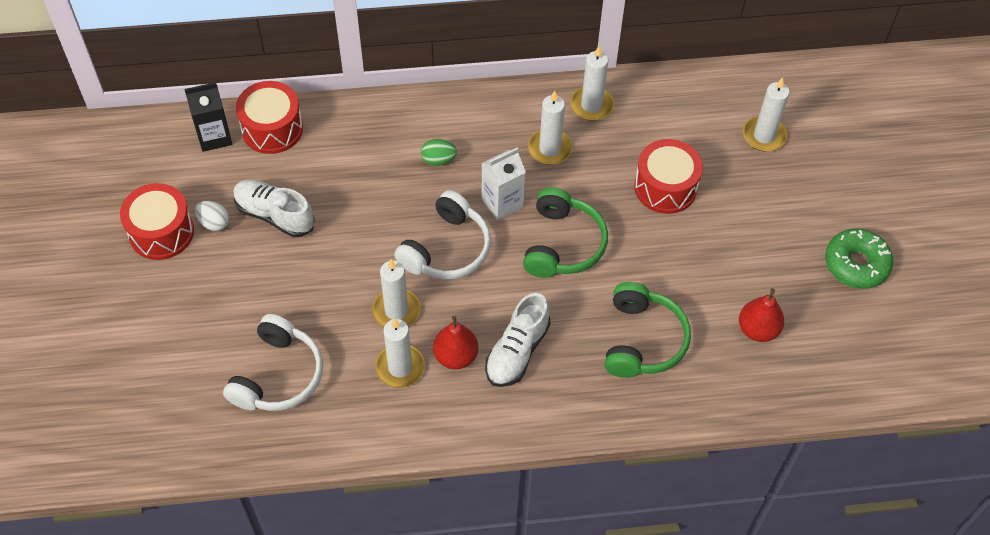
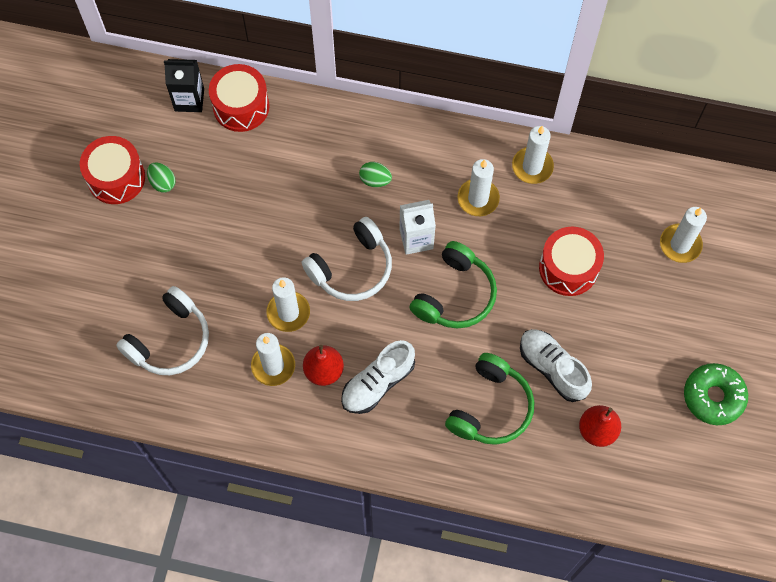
camera: 20 degrees right, 10 degrees up
(214, 223) = (163, 182): white egg -> green egg
(274, 215) = (216, 190): white shoe -> white shoe (552, 368)

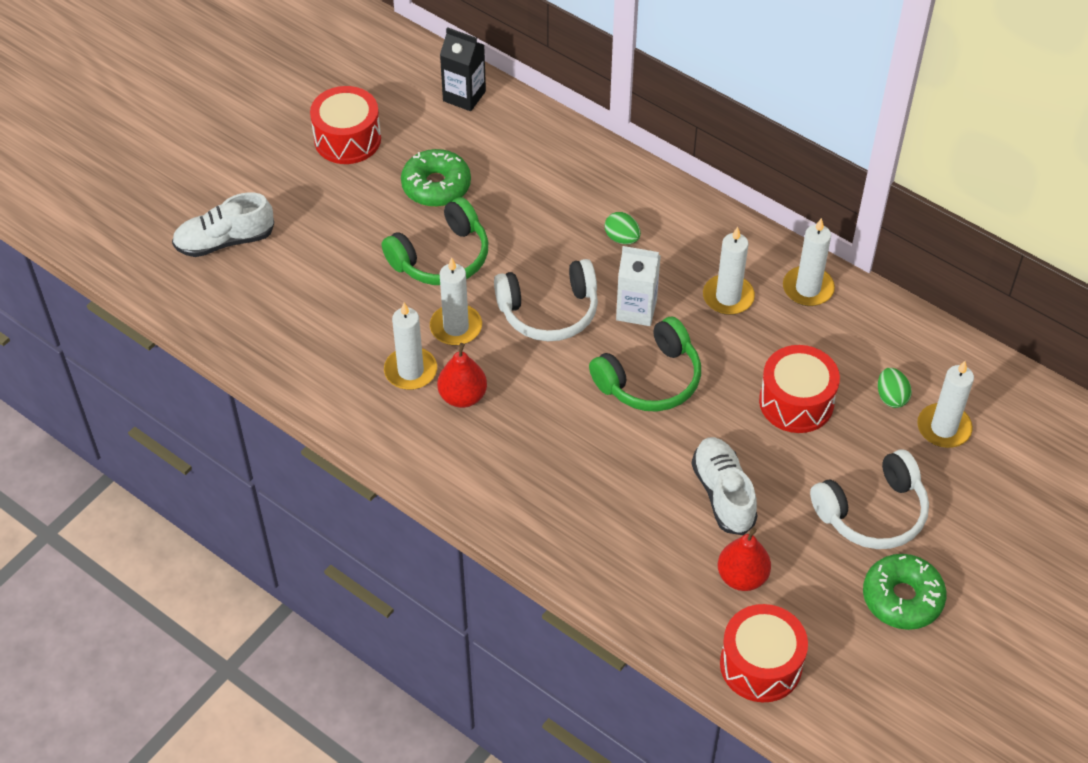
camera: 25 degrees right, 15 degrees down
(163, 182) = (393, 160): green egg -> green egg (891, 397)
(170, 340) = (315, 306): white headphones -> white headphones (872, 512)
(209, 192) = (436, 186): none -> green donut
(241, 106) = (515, 120): red drum -> red drum (760, 665)
(377, 383) = (515, 431): white shoe -> white shoe (225, 241)
(491, 407) = (629, 505): green headphones -> green headphones (441, 257)

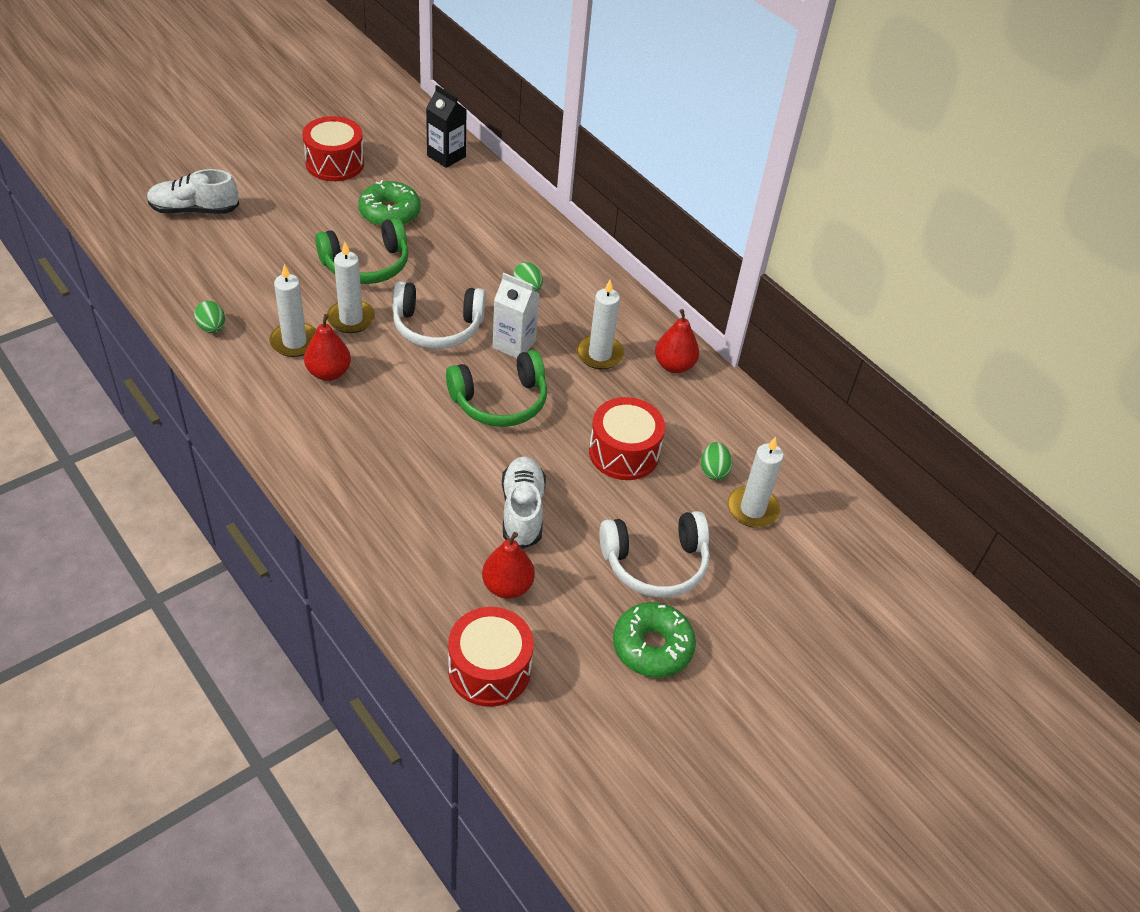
camera: 10 degrees right, 5 degrees down
(317, 379) = (212, 328): none -> green egg
(808, 288) = (674, 365): white candle -> red pear

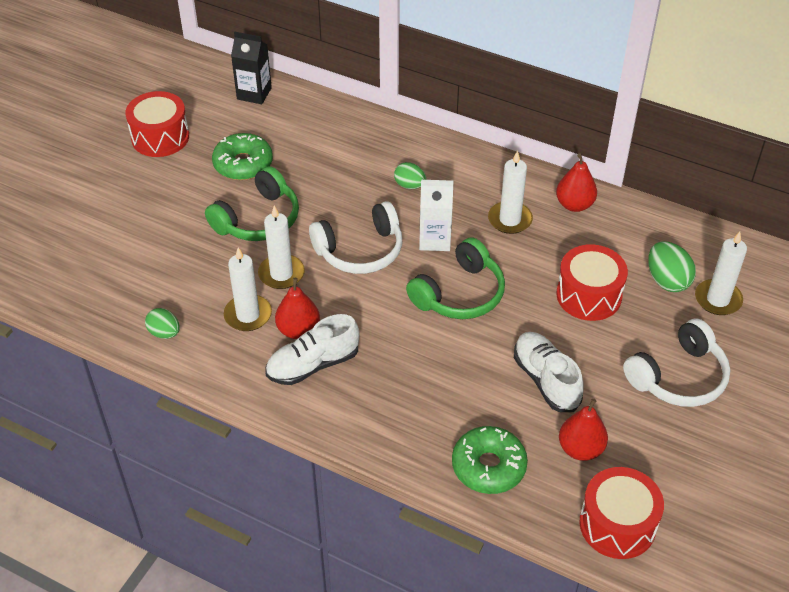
camera: 20 degrees left, 0 degrees up
(194, 210) = (64, 230): white shoe -> white shoe (313, 365)
(652, 647) = (725, 446): green donut -> green donut (488, 466)
(713, 471) = (667, 280): green egg -> green egg, size x1.52

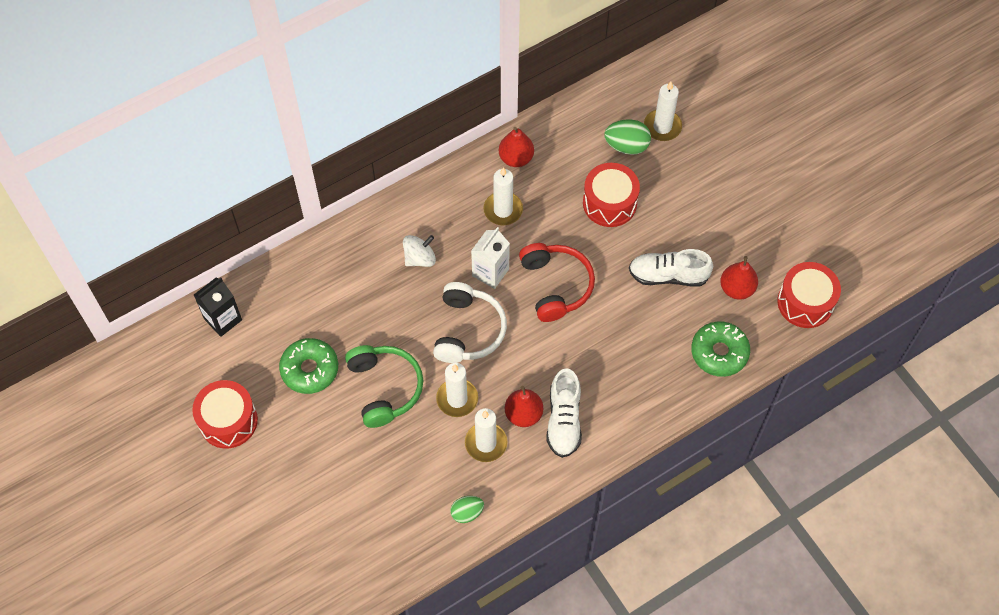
camera: 60 degrees left, 15 degrees up
(409, 185) = (420, 258): green egg -> white spinning top
(460, 294) = (556, 285): green headphones -> red headphones
(678, 377) = (713, 194): white headphones -> none

